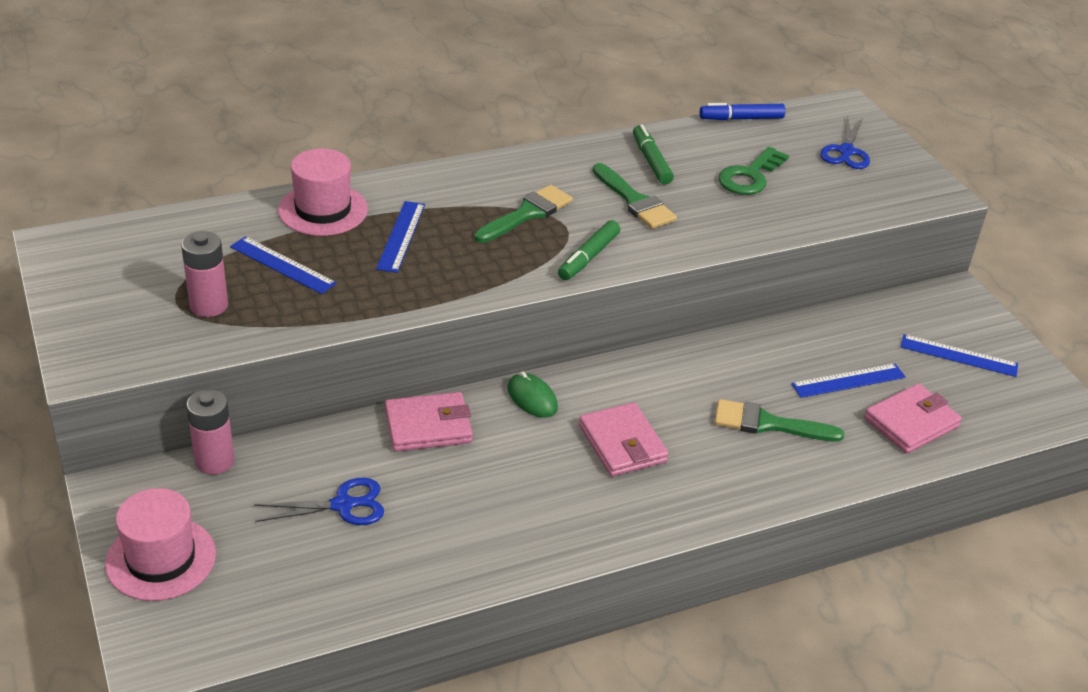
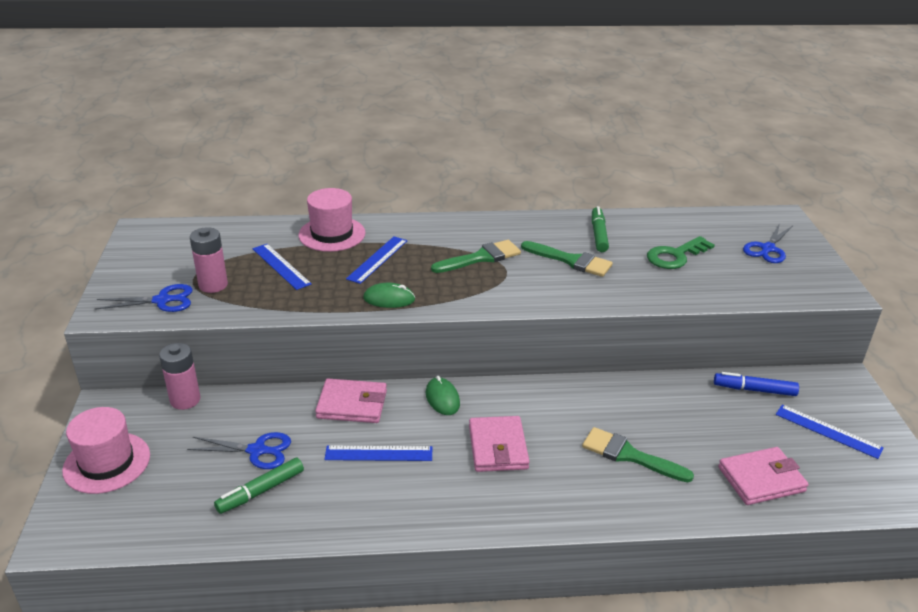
camera: 20 degrees right, 5 degrees down
(154, 338) = (163, 300): none -> blue scissors
(444, 286) = (389, 299): none -> green mouse
(588, 257) = (512, 295): green marker -> green marker (260, 491)
(635, 201) = (571, 260): green brush -> green brush turned 45 degrees counterclockwise
(741, 118) = (687, 214): blue marker -> blue marker (754, 390)
(848, 381) = (716, 433): blue ruler -> blue ruler (379, 453)

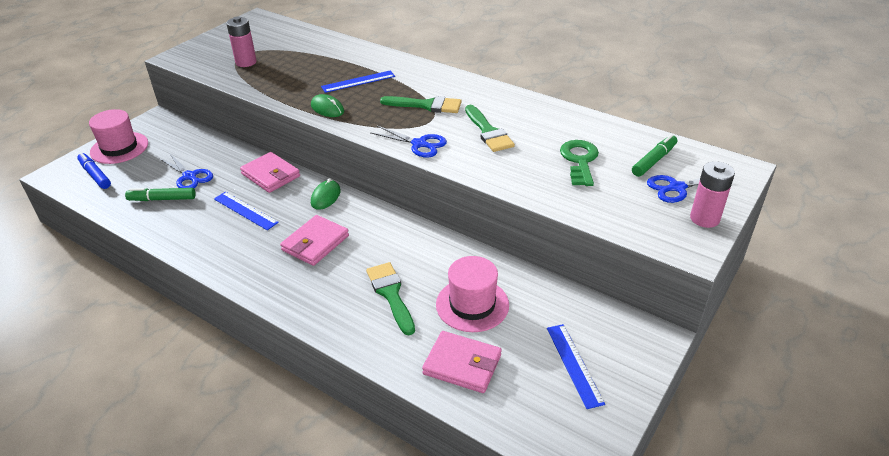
camera: 40 degrees right, 5 degrees up
(163, 300) = (209, 61): blue scissors -> blue scissors (419, 144)
(185, 400) = (194, 132): pink battery -> pink battery (704, 218)
(281, 266) = (297, 65): blue ruler -> none
(332, 234) = (355, 56): pink hat -> pink hat (472, 304)
(599, 234) = (541, 121): green marker -> green marker (654, 160)
(675, 256) = (579, 160): green key -> green key turned 90 degrees clockwise
(754, 390) = (557, 302): blue marker -> blue marker (95, 175)

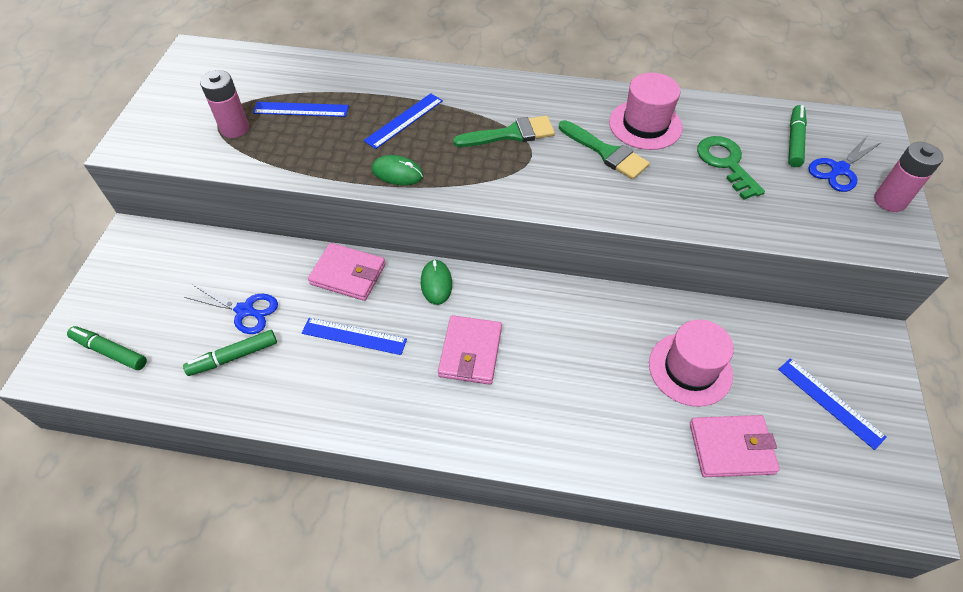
camera: 25 degrees left, 15 degrees up
(95, 175) = (110, 351): blue marker -> green marker
(119, 148) = (112, 298): pink hat -> pink hat (645, 125)
(296, 61) = (301, 109): none -> blue ruler
(391, 294) = (600, 389): green brush -> none
(419, 144) = (545, 193): blue scissors -> none

